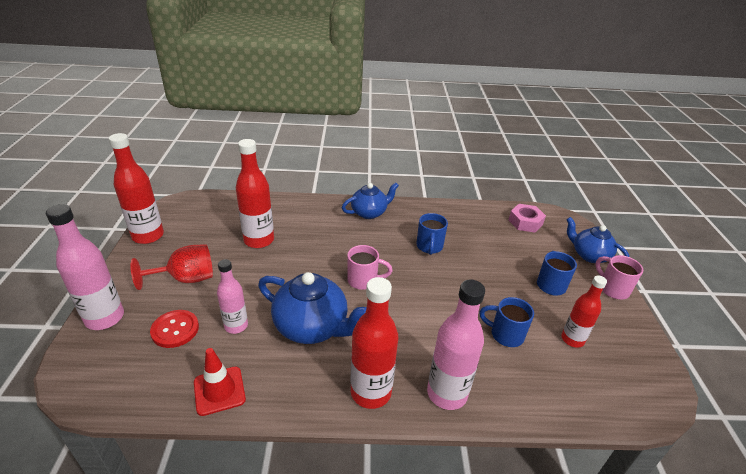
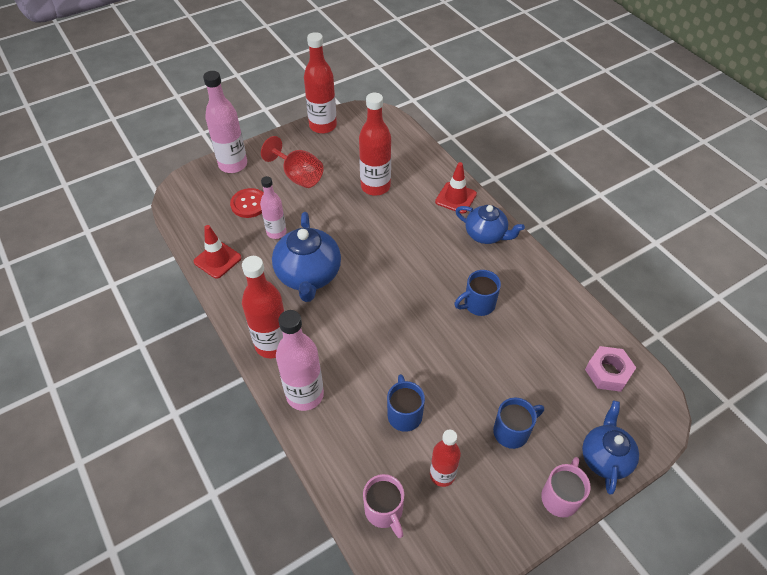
camera: 60 degrees right, 15 degrees up
(320, 208) = (456, 198): none -> red traffic cone
(363, 280) = (387, 279): pink mug -> pink mug (384, 511)

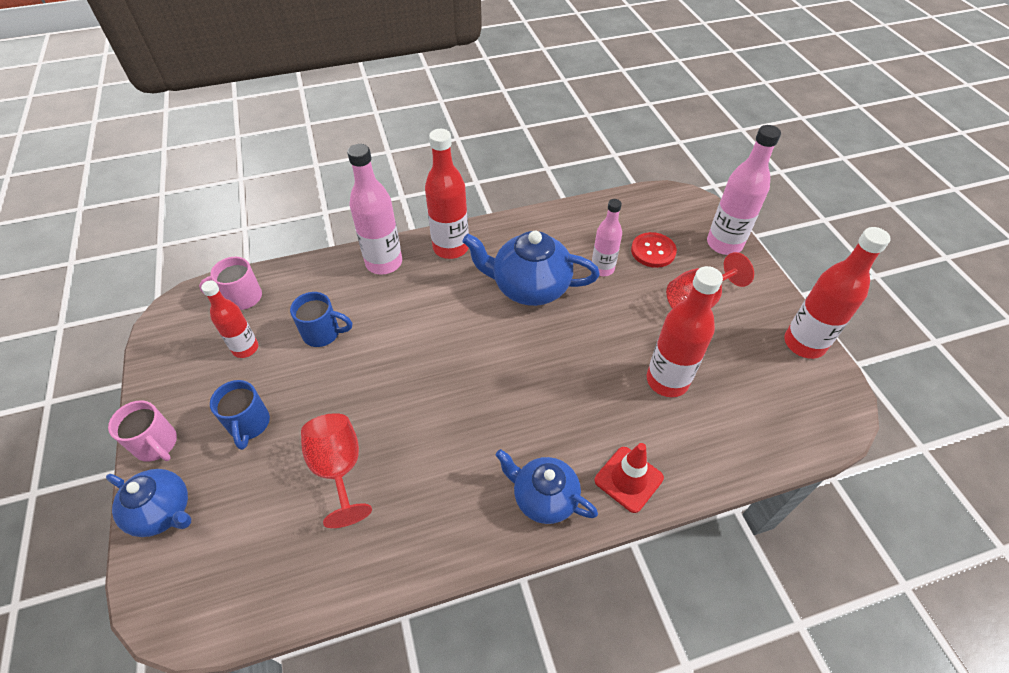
camera: 105 degrees right, 0 degrees up
(217, 260) = (573, 219): red traffic cone -> none
(478, 304) = (427, 446): blue mug -> none
(486, 235) = (544, 497): blue teapot -> blue teapot turned 75 degrees clockwise
(519, 352) = (339, 469): none -> red goblet
(608, 372) = (257, 571): pink nut -> none

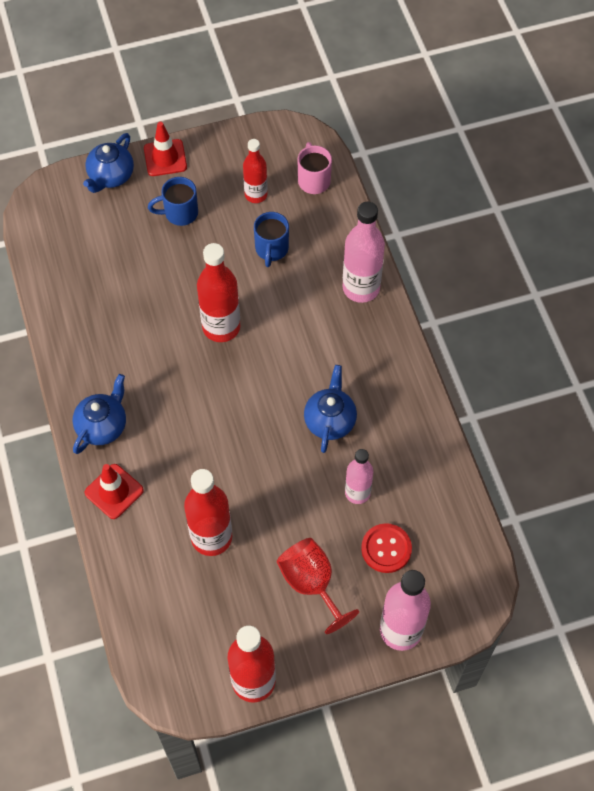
camera: 90 degrees right, 10 degrees up
(157, 445) = (165, 158): pink mug -> red traffic cone
(339, 469) = (137, 280): red goblet -> none
(451, 248) = (384, 346): red bottle -> red bottle (221, 327)
(529, 287) = (330, 420): blue teapot -> blue teapot, size x0.66

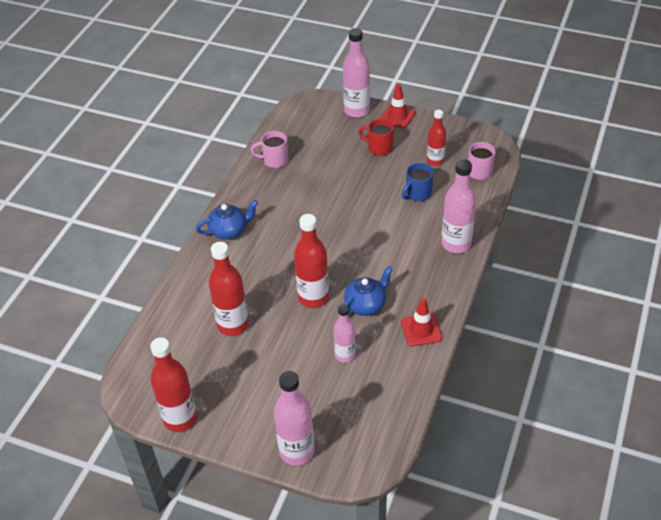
camera: 40 degrees right, 15 degrees down
(73, 301) = (274, 160): none -> pink mug
(111, 176) = (356, 110): blue teapot -> pink bottle
(114, 491) = (202, 267): red traffic cone -> red traffic cone (421, 330)
(180, 213) = (379, 148): blue mug -> red mug
(221, 327) = (347, 218): red bottle -> red bottle (313, 297)
(311, 583) = (267, 387): red goblet -> none
(386, 549) = (333, 398): red button -> none

